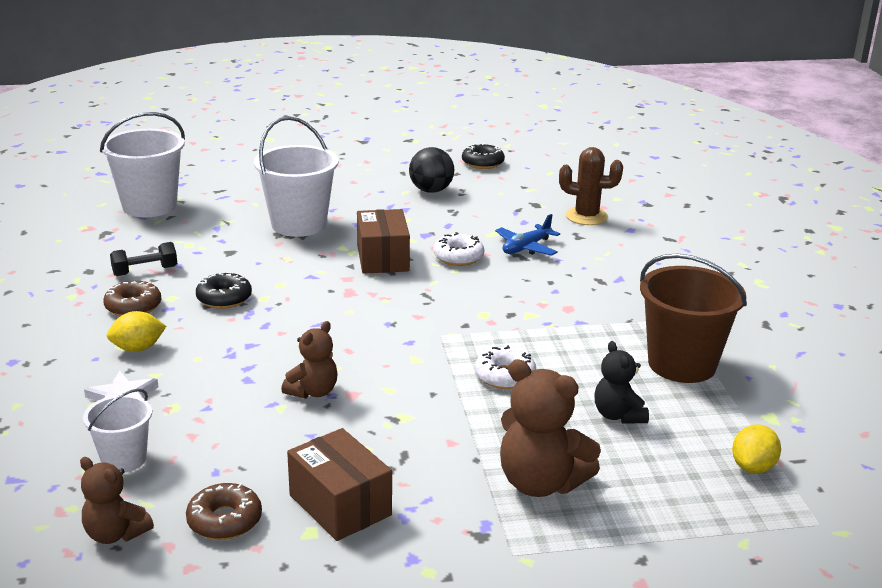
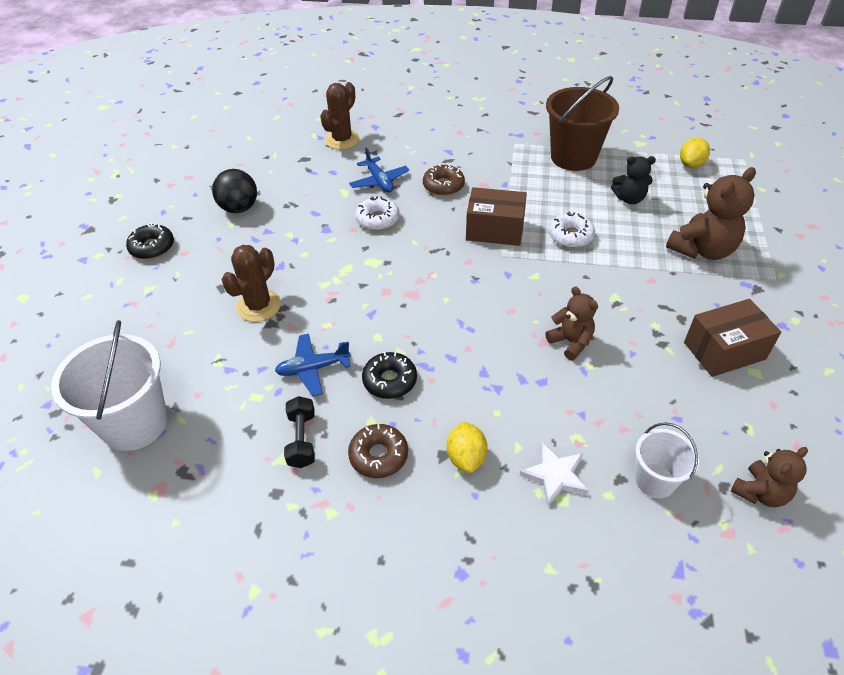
camera: 70 degrees left, 20 degrees up
(224, 520) = (742, 419): brown donut -> brown donut (443, 186)
(228, 261) = (313, 369): none -> blue plane
(298, 224) = (258, 306): white bucket -> brown cactus
(382, 258) = (358, 262): brown box -> brown box (495, 230)
(482, 163) = (202, 167): black donut -> black donut (152, 247)
(753, 467) = (691, 164): yellow lemon -> yellow lemon turned 75 degrees clockwise

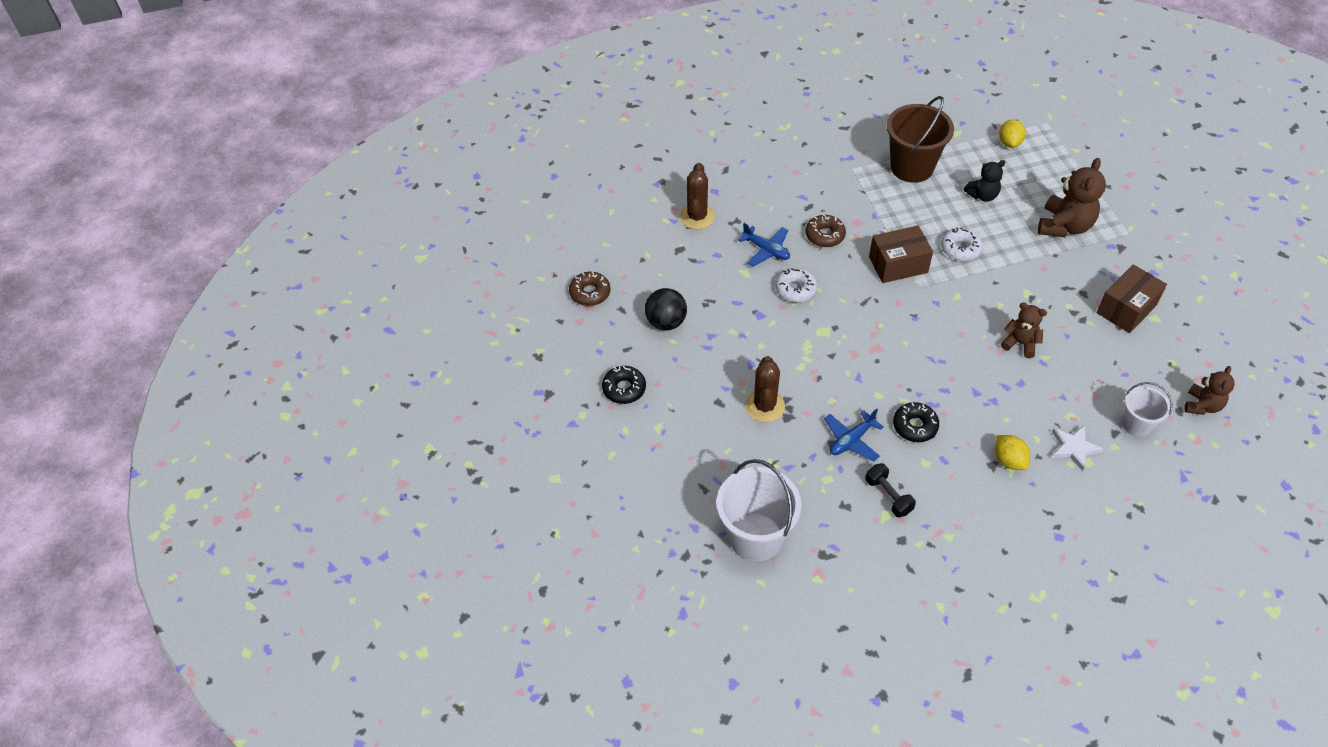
camera: 25 degrees left, 5 degrees up
(378, 455) = (950, 484): brown donut -> brown donut (590, 293)

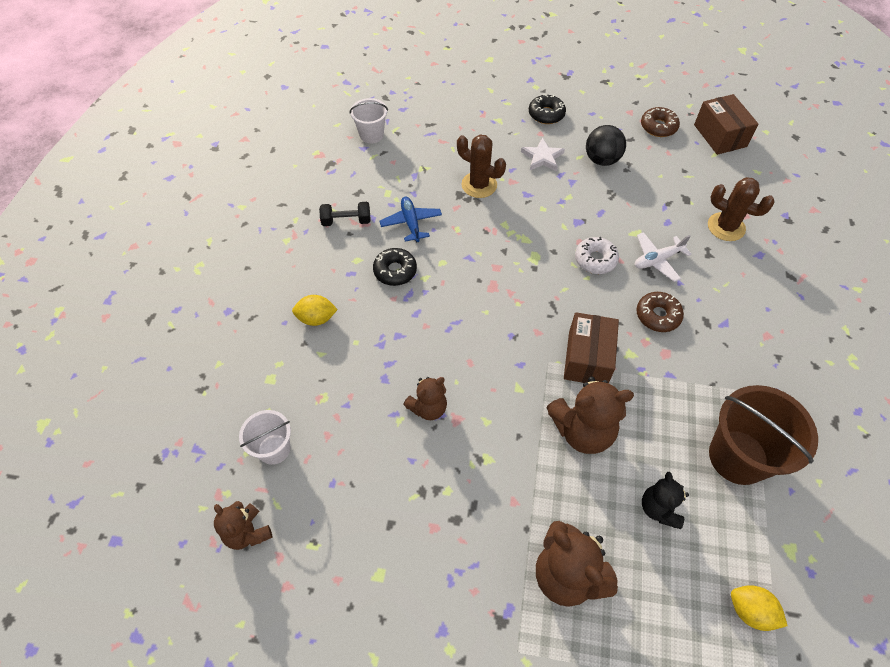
camera: 115 degrees right, 5 degrees up
(755, 537) = (371, 135): white bucket -> white bucket, size x0.56
(766, 250) = (657, 260): blue plane -> white plane
(960, 249) = (582, 430): white donut -> brown teddy bear
(1073, 448) = (291, 376): white star -> white star (542, 157)
(1126, 309) = (409, 551): brown box -> brown box (720, 135)

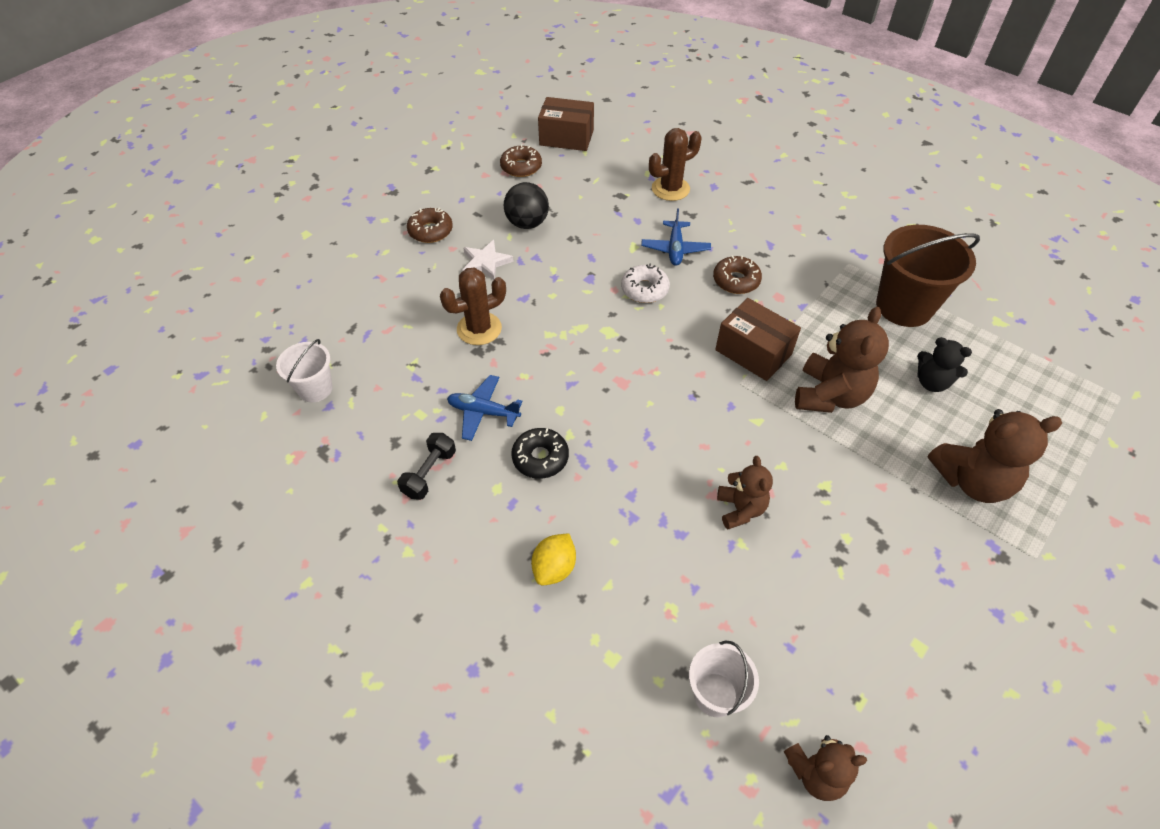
camera: 60 degrees left, 5 degrees down
(546, 114) = (430, 231): black donut -> brown donut
(657, 260) = (675, 249): white plane -> blue plane
(750, 611) = (1043, 374): yellow lemon -> none

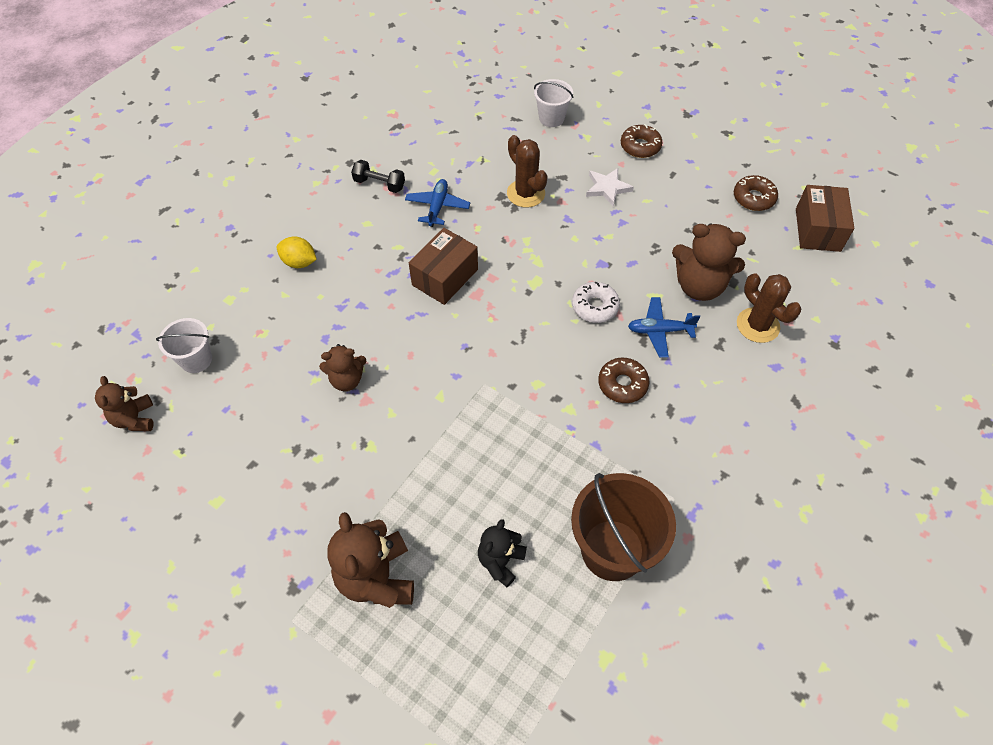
camera: 85 degrees right, 5 degrees up
(315, 389) = (453, 111): white bucket -> white bucket (551, 118)
(527, 223) = (668, 211): black ball -> none
(540, 458) = (395, 246): black donut -> none
(753, 352) = (524, 396): brown box -> brown box (445, 277)
(829, 395) = (475, 459): brown teddy bear -> brown teddy bear (699, 286)

